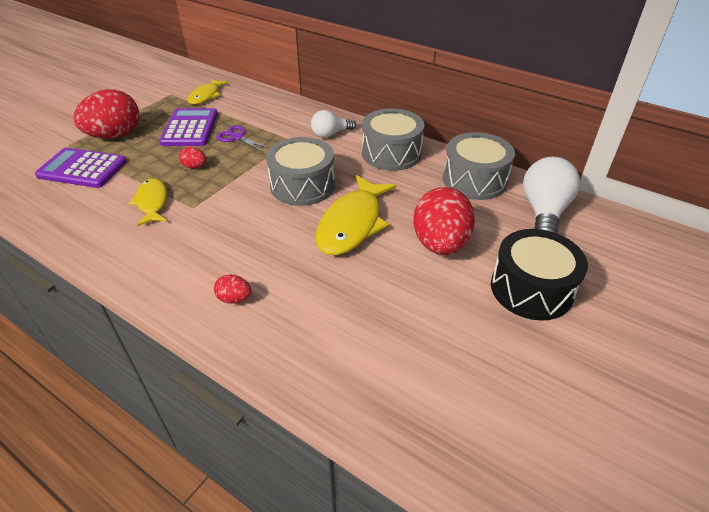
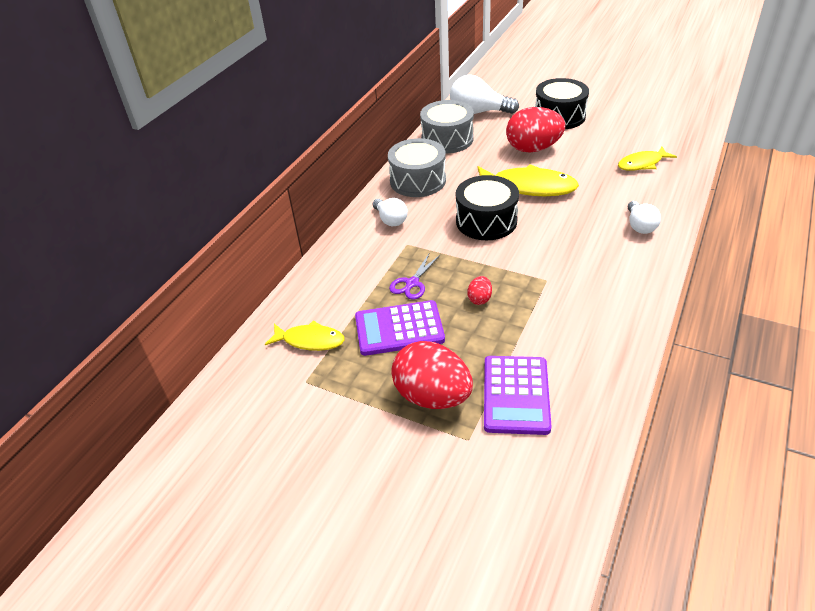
camera: 95 degrees left, 0 degrees up
(152, 202) = (551, 310): yellow fish -> yellow fish (642, 164)
(234, 299) = (640, 226): red egg -> white light bulb
(302, 185) = (486, 221): grey drum -> black drum

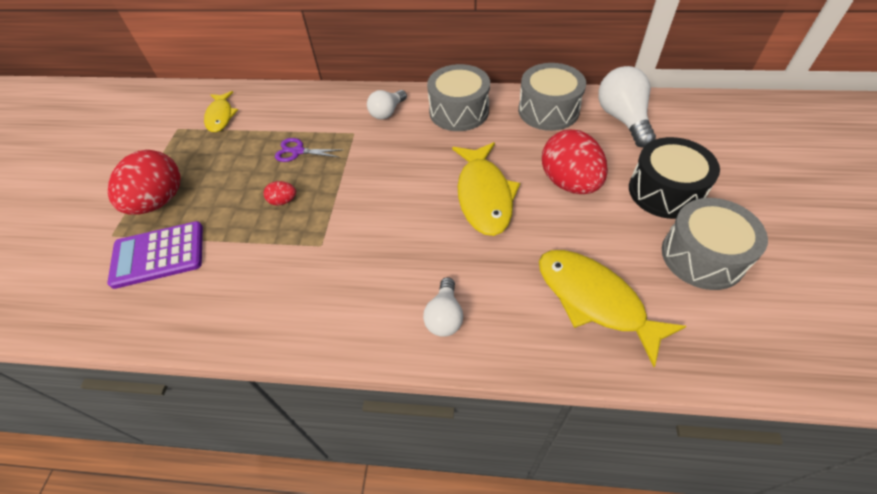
camera: 70 degrees right, 10 degrees up
(399, 329) = (238, 160): purple calculator -> none
(486, 221) = (407, 176): black drum -> none
(619, 119) = (702, 256): none -> grey drum
(640, 226) = (444, 316): white light bulb -> white light bulb turned 60 degrees counterclockwise
(642, 164) = (594, 300): yellow fish -> yellow fish, size x1.65

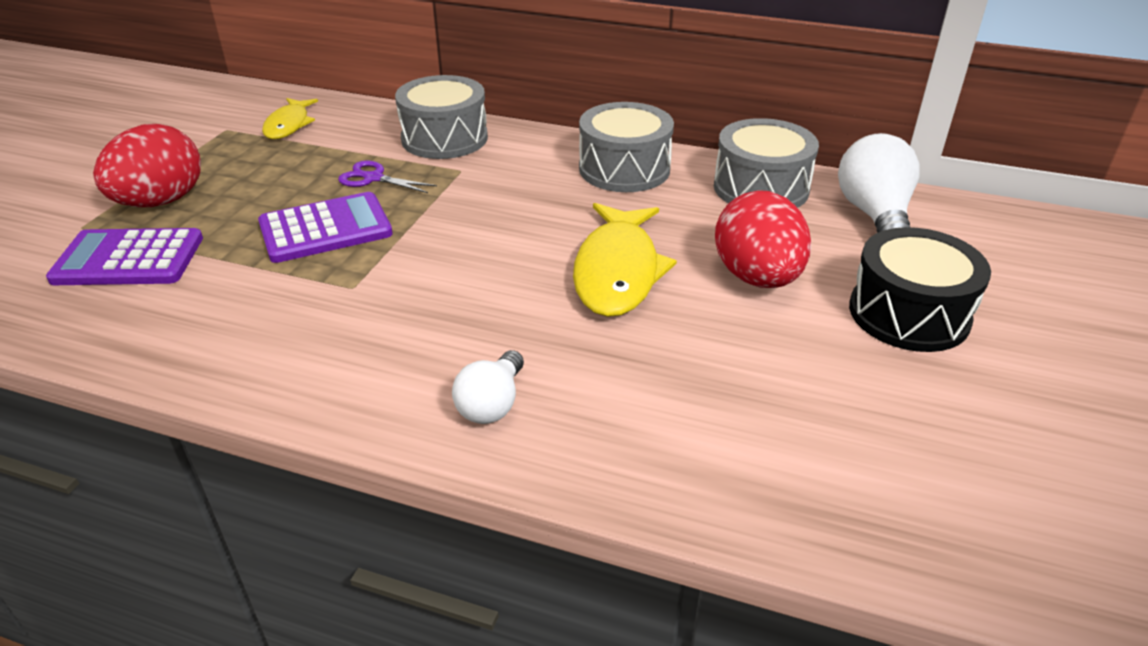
camera: 10 degrees right, 15 degrees down
(283, 201) = (325, 229): red egg -> purple calculator
(387, 112) = (519, 155): white light bulb -> none
(594, 300) = (736, 429): yellow fish -> none
(702, 256) = (940, 406): grey drum -> grey drum (444, 138)

